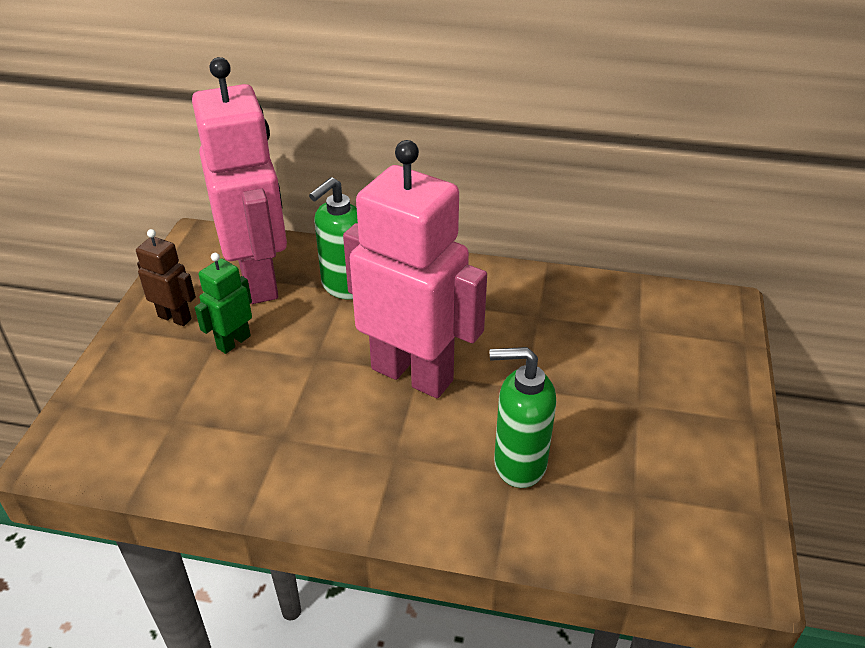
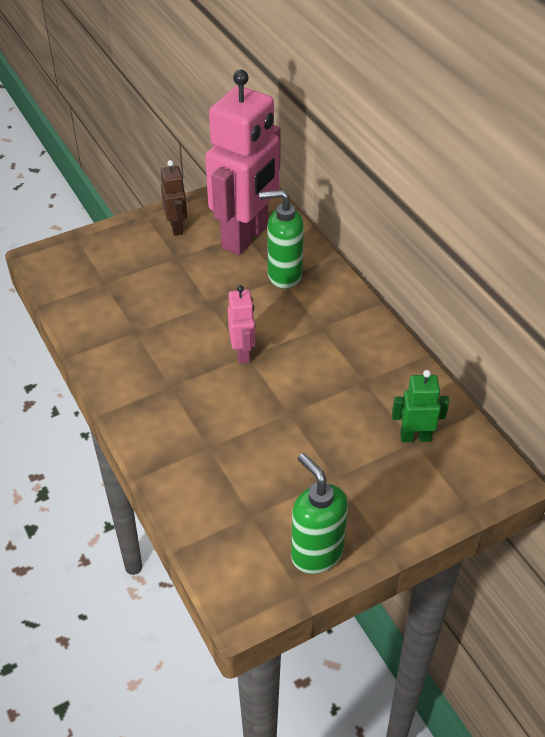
camera: 50 degrees right, 5 degrees up
(233, 342) = (184, 263): green robot -> green robot (415, 437)
(412, 374) = (243, 353): pink robot -> pink robot, size x0.44
(518, 464) = (220, 445): green soap dispenser -> green soap dispenser (316, 553)

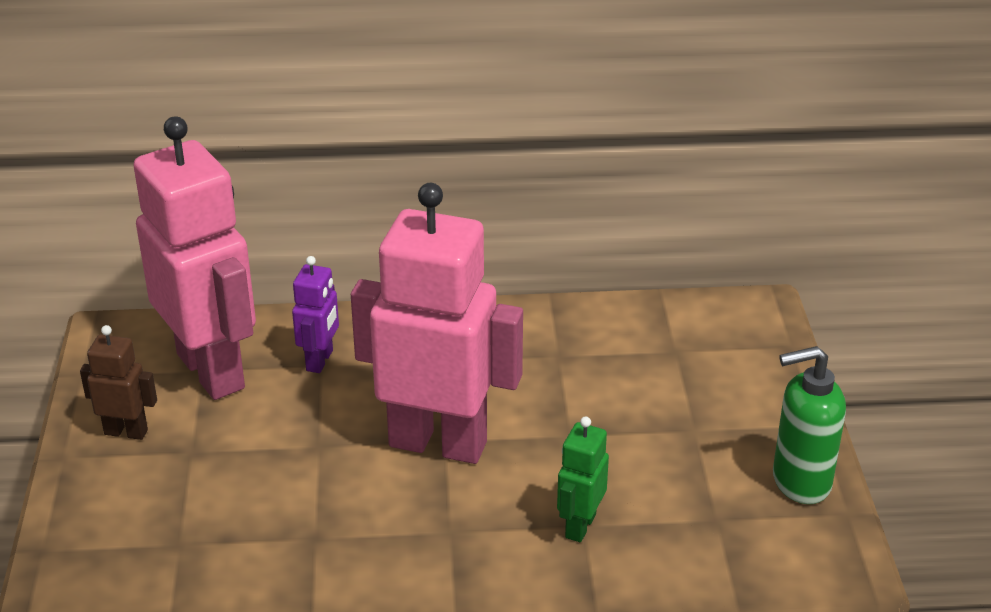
camera: 65 degrees left, 10 degrees down
(243, 353) = (438, 443): pink robot -> pink robot, size x2.27
(284, 275) = (320, 361): green soap dispenser -> purple robot
(415, 437) = (670, 347): green robot -> green robot (579, 526)

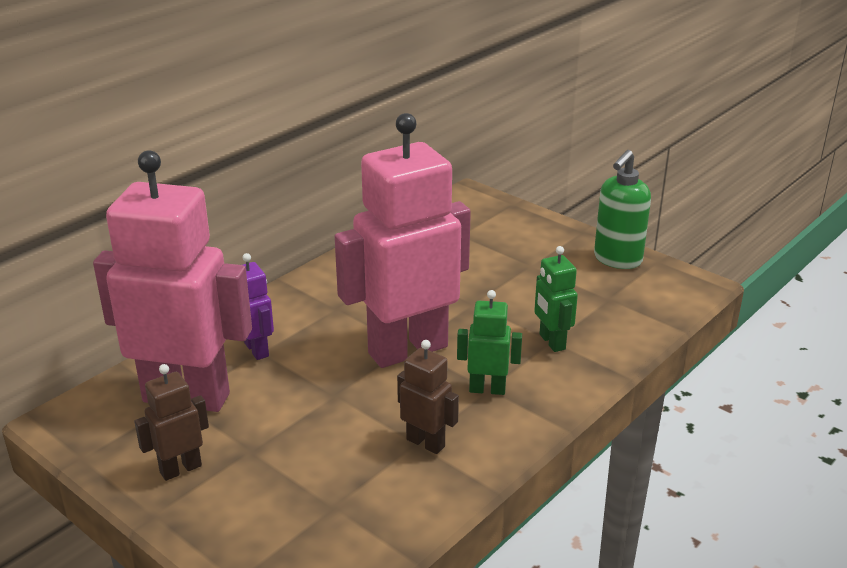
camera: 45 degrees left, 5 degrees down
(322, 542) = (426, 443): none -> brown robot
(446, 530) = (487, 389): none -> green robot

